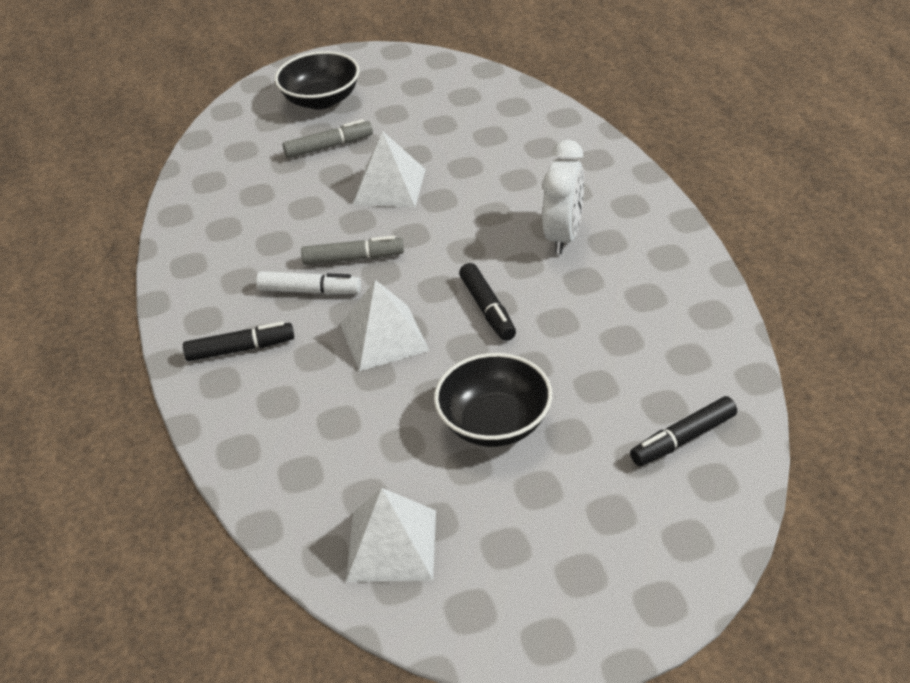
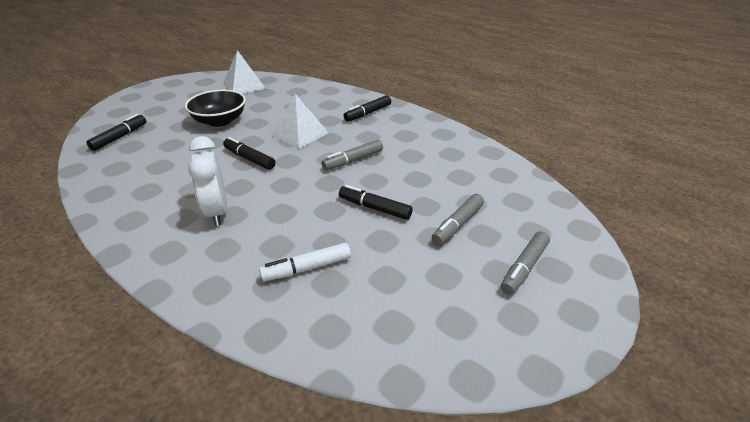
camera: 145 degrees right, 5 degrees down
(309, 290) = (361, 140): white marker -> white marker (307, 268)
(321, 100) = (524, 268): black bowl -> grey marker
(390, 187) = (374, 208): white pyramid -> black marker

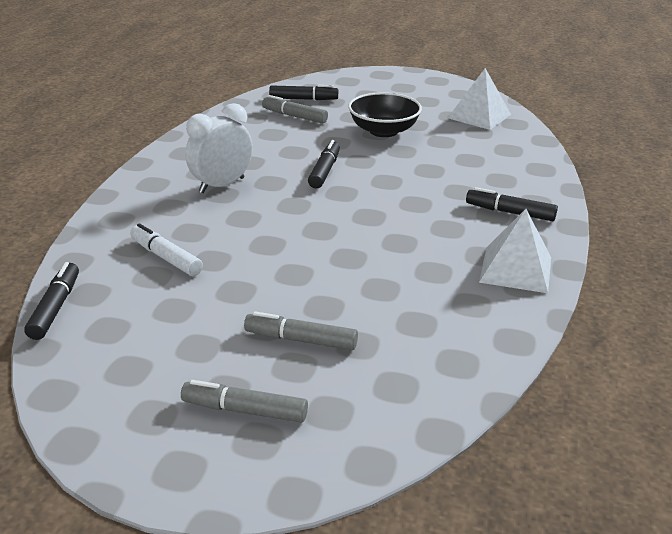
camera: 65 degrees right, 5 degrees down
(299, 134) = (405, 182): white pyramid -> white pyramid (515, 269)
(353, 160) = (380, 232): grey marker -> grey marker (294, 116)
(374, 208) = (291, 272): black marker -> black marker (55, 308)

